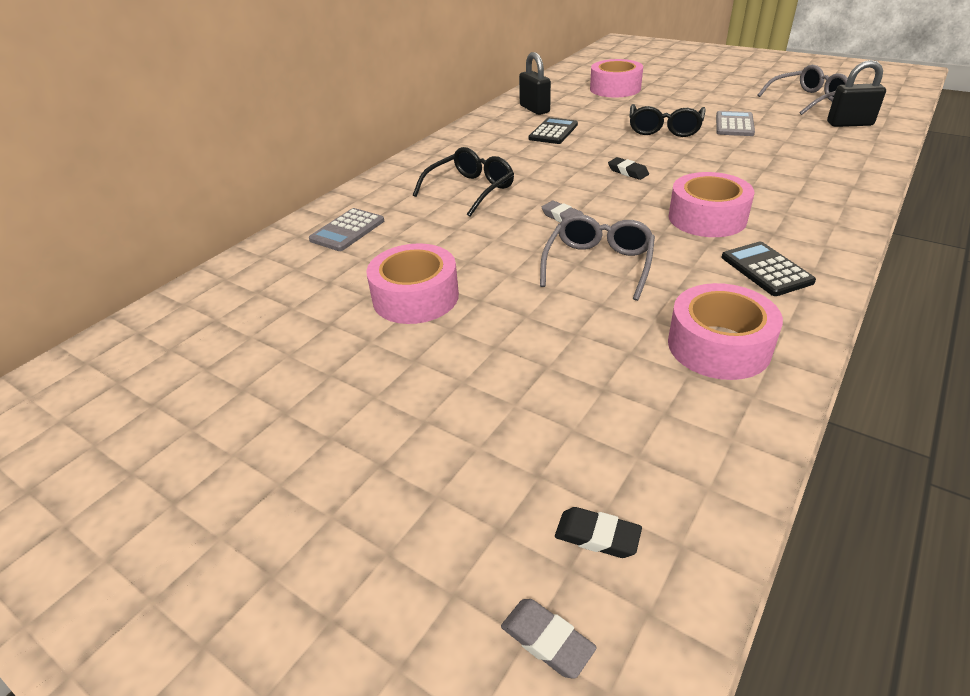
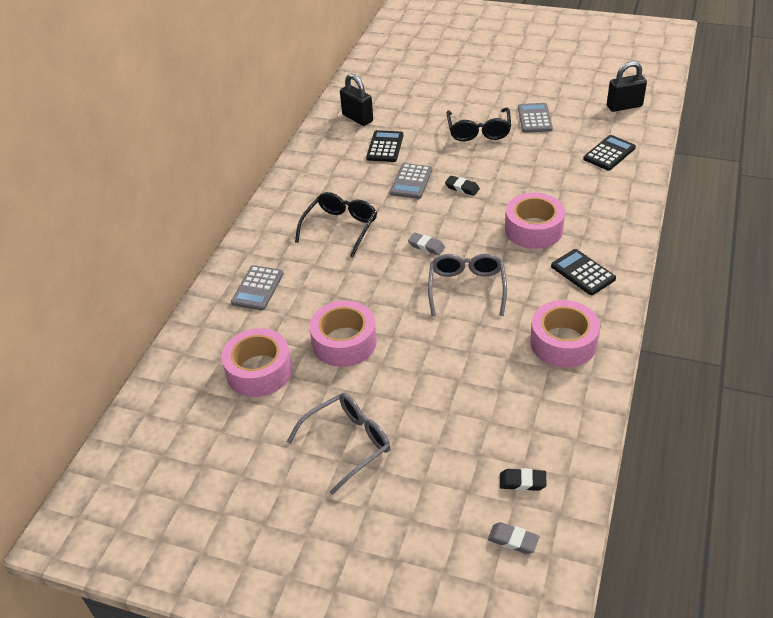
camera: 15 degrees left, 5 degrees up
(570, 161) = (411, 181): none -> grey calculator
(615, 88) = (422, 80): pink tape -> pink tape (259, 371)
(807, 99) = (588, 78): grey glasses -> grey glasses (348, 443)
(824, 160) = (609, 153): none -> black calculator

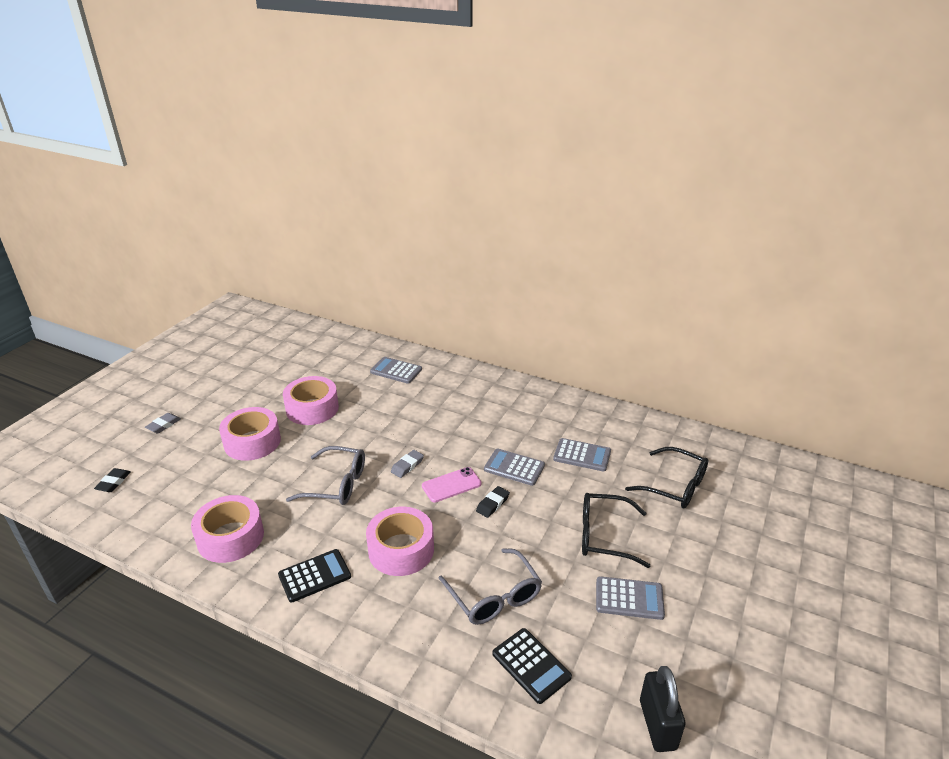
camera: 95 degrees right, 10 degrees down
(259, 371) = (308, 369): pink tape -> pink tape (252, 442)
(340, 228) = (455, 416): black glasses -> black glasses (675, 486)
(348, 443) = (214, 403): grey glasses -> grey glasses (494, 596)
(357, 118) = (641, 440): black padlock -> none
(385, 147) = (582, 455): black calculator -> grey calculator
(445, 214) = (451, 485): none -> pink phone
(513, 540) = (74, 469): grey eraser -> grey eraser (163, 425)

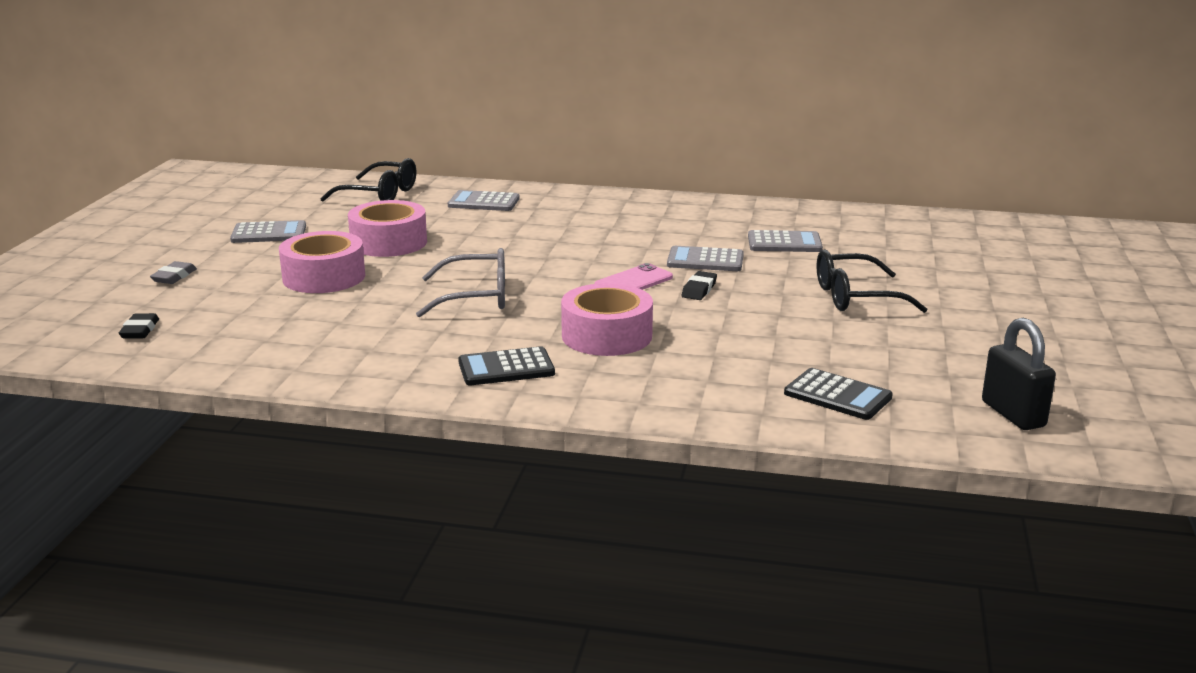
camera: 15 degrees left, 10 degrees down
(230, 537) = (360, 353): pink tape -> none
(314, 576) = (506, 368): black calculator -> black calculator turned 150 degrees counterclockwise
(407, 466) = (562, 273): grey eraser -> none
(494, 596) = (755, 355): grey glasses -> none
(629, 598) = (918, 336): grey calculator -> grey calculator (269, 233)
(675, 486) = (914, 253): black glasses -> black glasses (380, 194)

